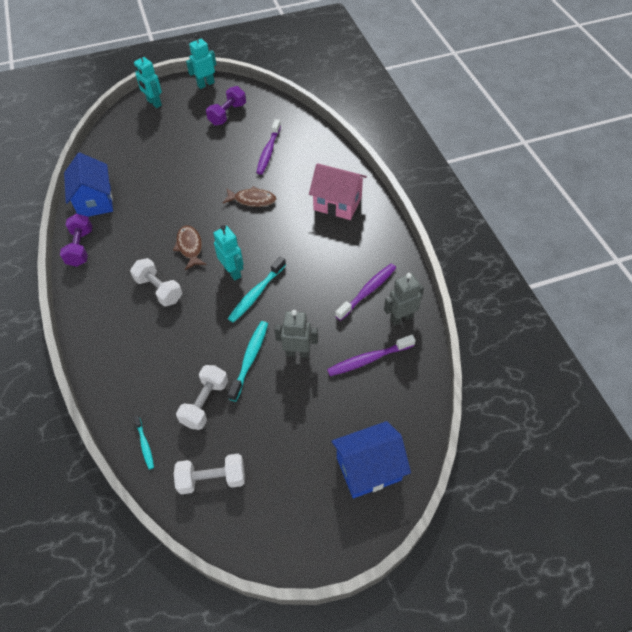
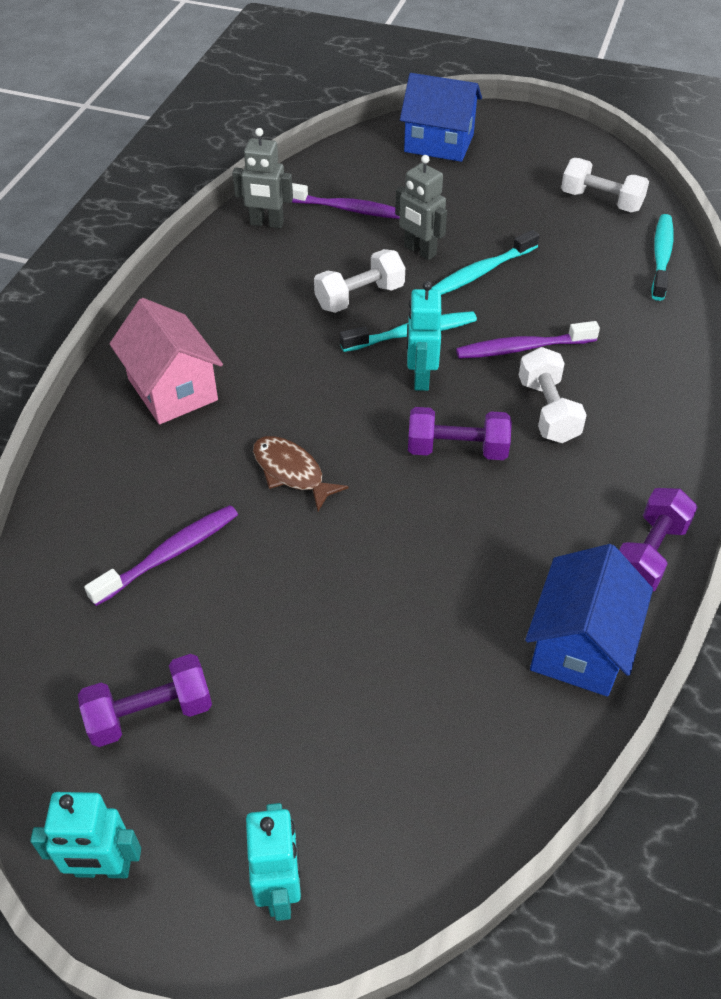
camera: 145 degrees left, 5 degrees down
(145, 445) = (661, 256): turquoise toothbrush -> turquoise toothbrush, size x1.73
(190, 247) = (457, 449): brown fish -> purple dumbbell
(205, 403) = (567, 259): white dumbbell -> white dumbbell (359, 297)
(368, 291) = (270, 265): purple toothbrush -> purple toothbrush (522, 348)

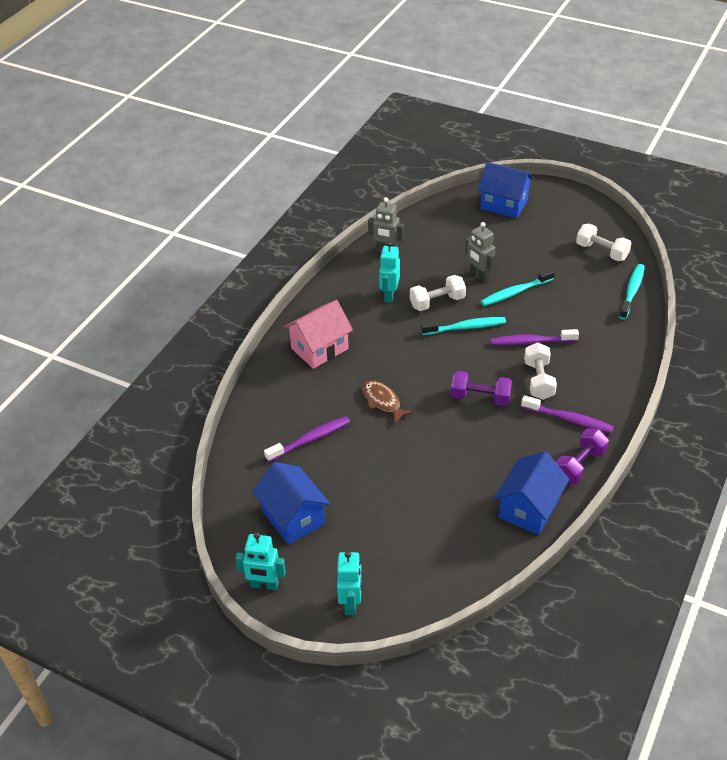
camera: 10 degrees right, 5 degrees down
(150, 713) = (293, 517): purple dumbbell -> blue house
(172, 389) = (319, 348): pink house -> pink house turned 75 degrees clockwise
(347, 209) = (438, 245): purple toothbrush -> purple toothbrush (569, 419)
(420, 377) = (466, 354): turquoise robot -> turquoise robot (389, 295)

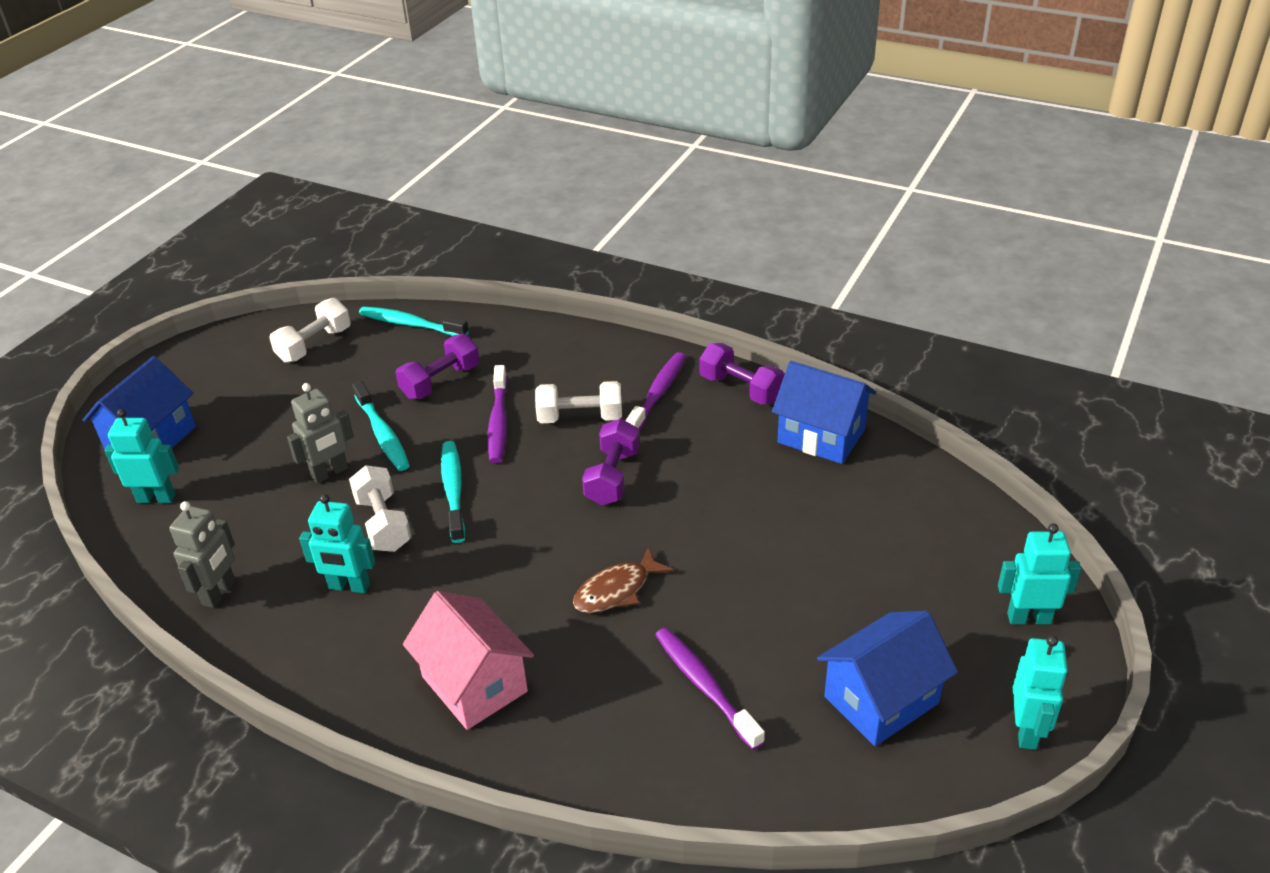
camera: 90 degrees left, 5 degrees down
(456, 216) = (156, 498): none -> turquoise robot
(570, 312) = (440, 382): none -> purple dumbbell

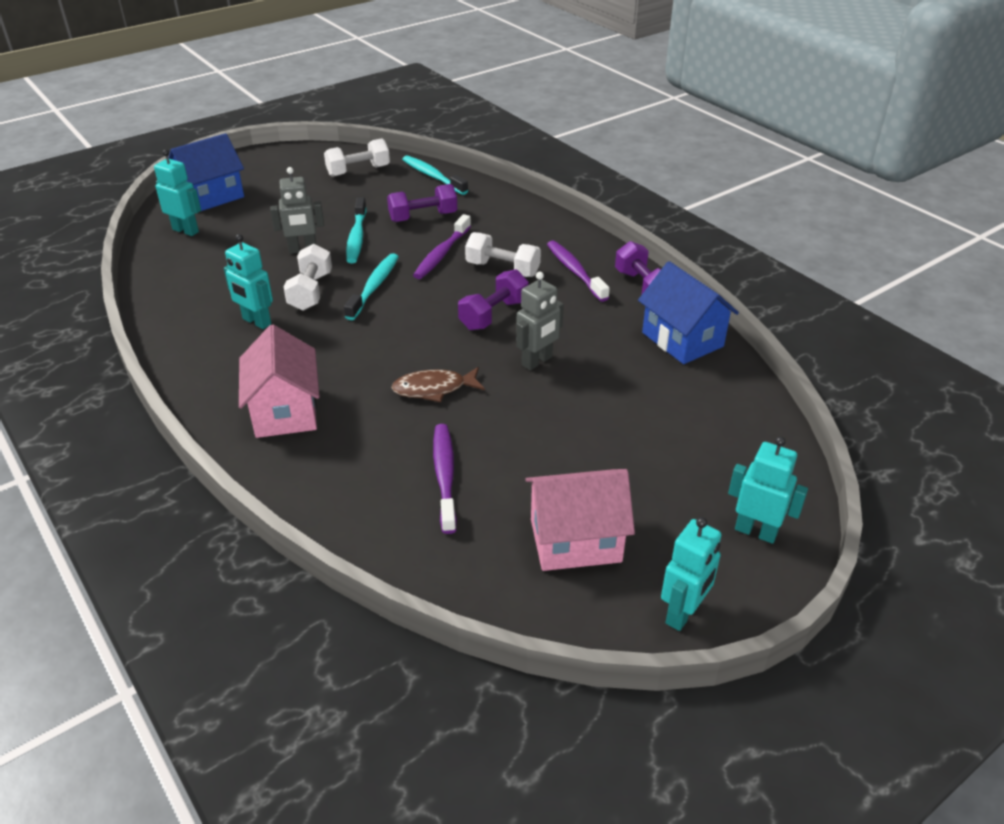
camera: 25 degrees right, 0 degrees up
(219, 593) = (175, 297): grey robot -> grey robot (537, 361)
(658, 393) = (575, 271): purple toothbrush -> purple toothbrush turned 75 degrees counterclockwise
(881, 700) = (575, 540): blue house -> pink house

